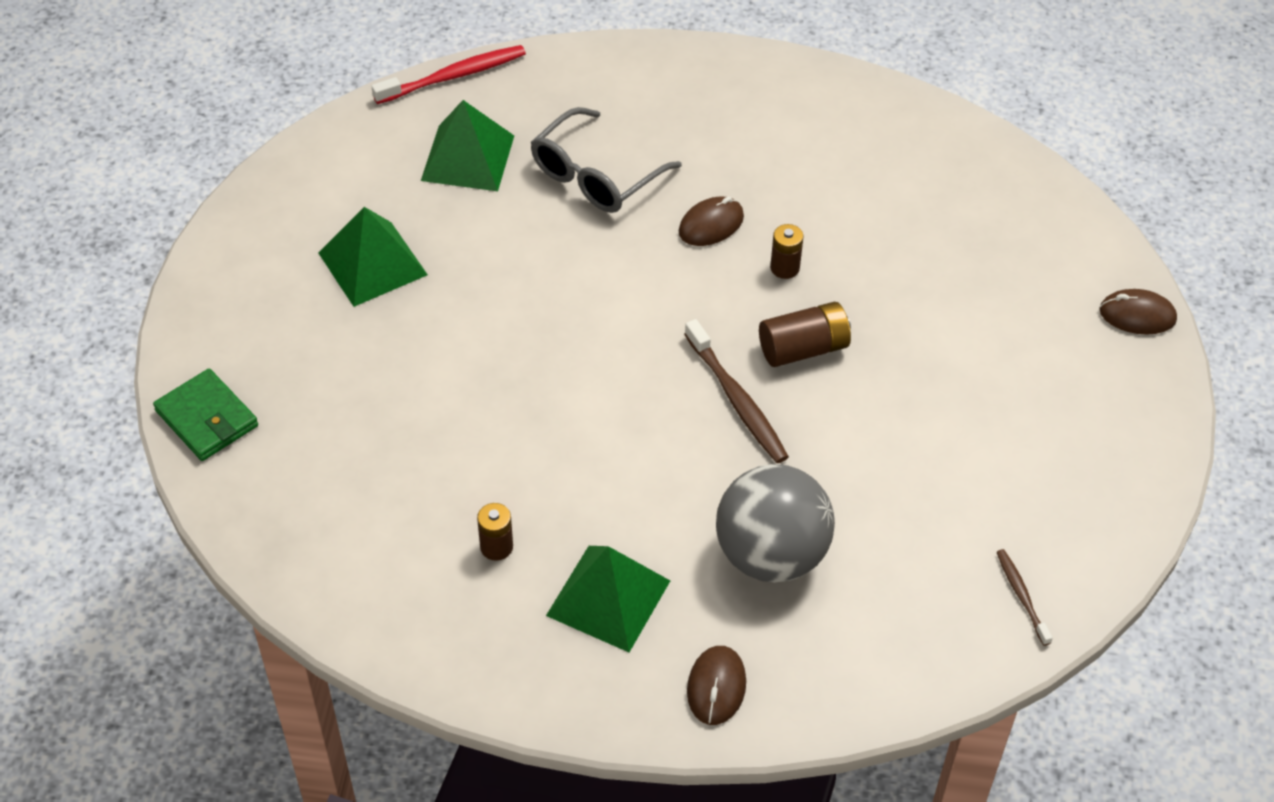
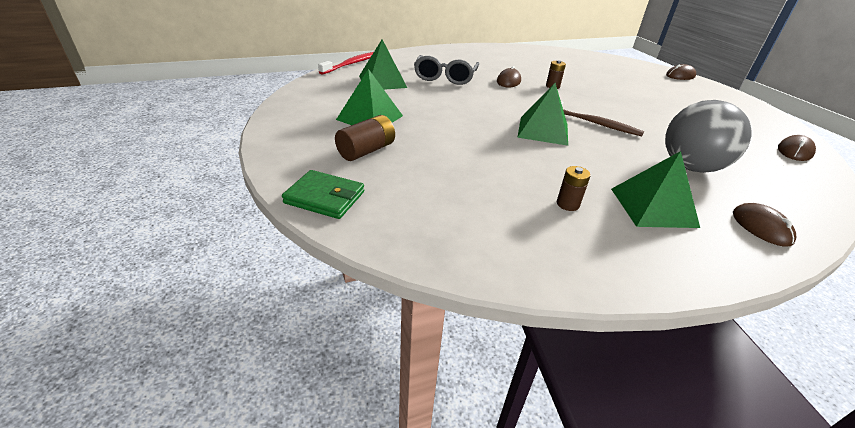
camera: 30 degrees left, 15 degrees down
(624, 389) = (543, 130): none -> green pyramid
(803, 348) = (593, 104): brown battery -> brown battery (366, 151)
(1021, 596) = (794, 151): brown toothbrush -> brown mouse

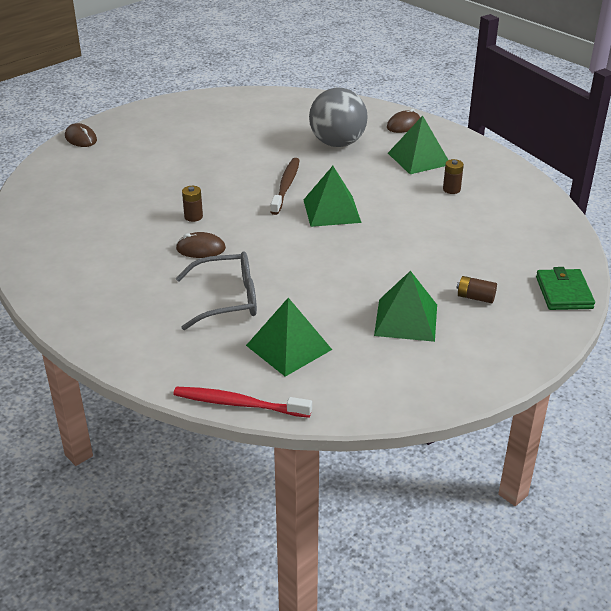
camera: 110 degrees left, 0 degrees up
(366, 151) = (475, 297): brown battery -> brown battery, size x0.64
(794, 151) = (261, 101): brown mouse -> none

